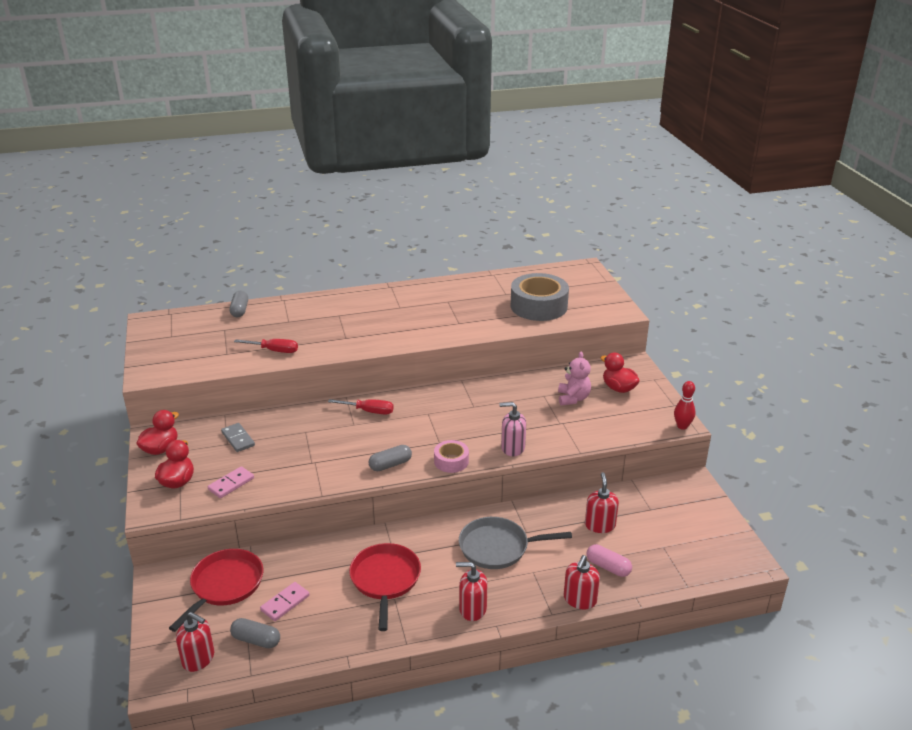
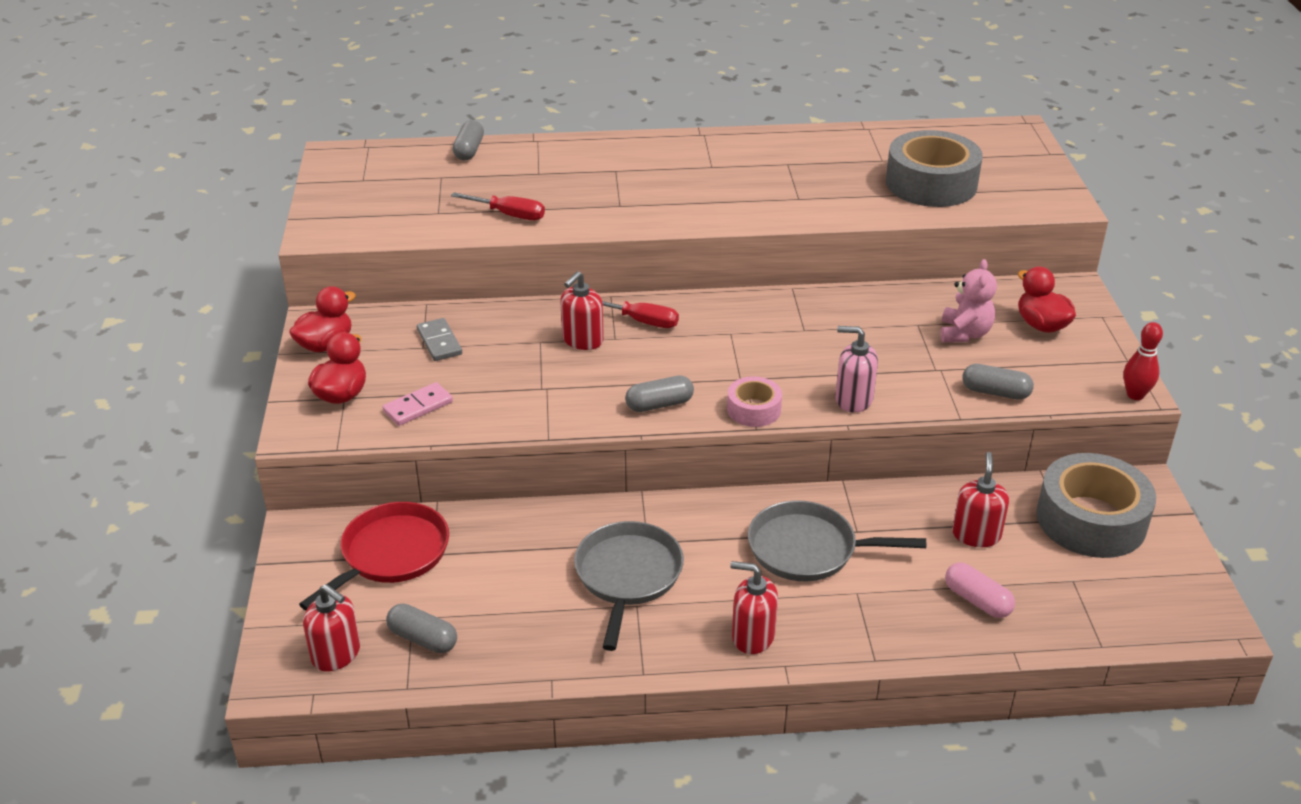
camera: 10 degrees right, 5 degrees up
(285, 603) = (474, 591): pink domino -> none
(385, 580) = (628, 576): red pan -> grey pan
(579, 600) = (923, 644): red soap dispenser -> red soap dispenser (582, 340)
(598, 434) = (995, 392): none -> grey capsule
(667, 507) = (1091, 520): none -> grey tape

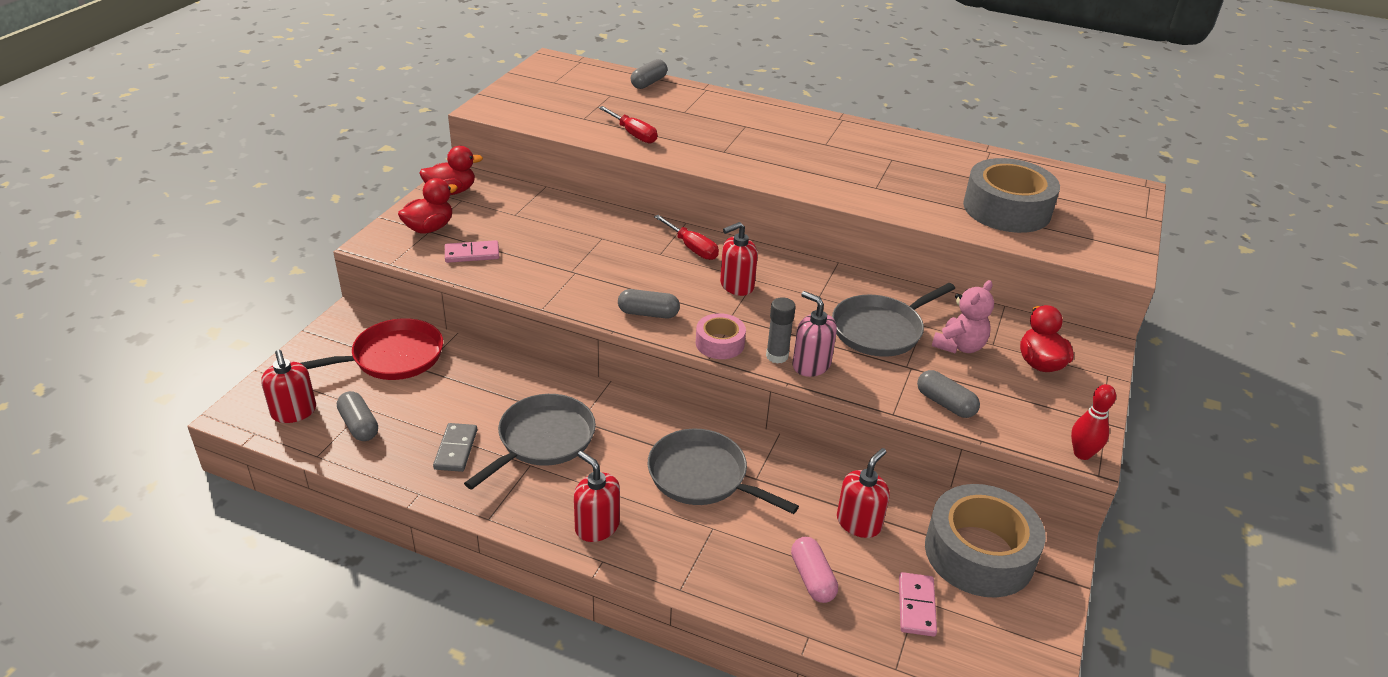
camera: 25 degrees right, 0 degrees up
(439, 342) = (529, 215): grey domino -> grey domino (456, 449)
(582, 340) = (634, 247): red soap dispenser -> red soap dispenser (736, 286)
(816, 402) = (777, 356): none -> grey glue stick
(885, 343) = (880, 330): none -> grey pan
(1077, 587) = (916, 606): none -> pink domino

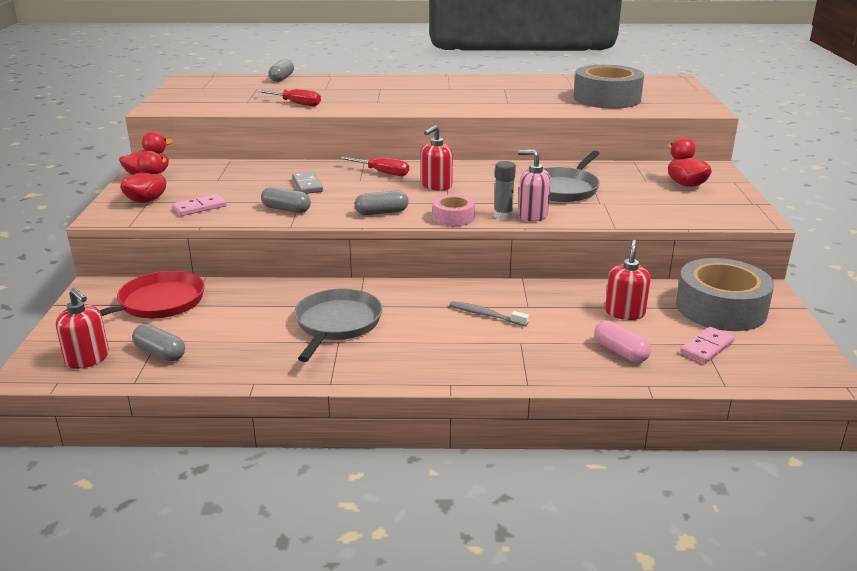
camera: 20 degrees left, 10 degrees down
(456, 449) = (264, 347): grey domino -> grey domino (307, 185)
(597, 526) = (428, 364): red soap dispenser -> none
(702, 476) = (486, 315): grey pan -> grey toothbrush
(916, 606) = (707, 347): pink domino -> pink domino turned 60 degrees clockwise
(945, 404) = (645, 215): grey capsule -> grey capsule (286, 209)
(959, 346) = (625, 186): pink teddy bear -> none
(1082, 454) = (757, 221): red bowling pin -> none

